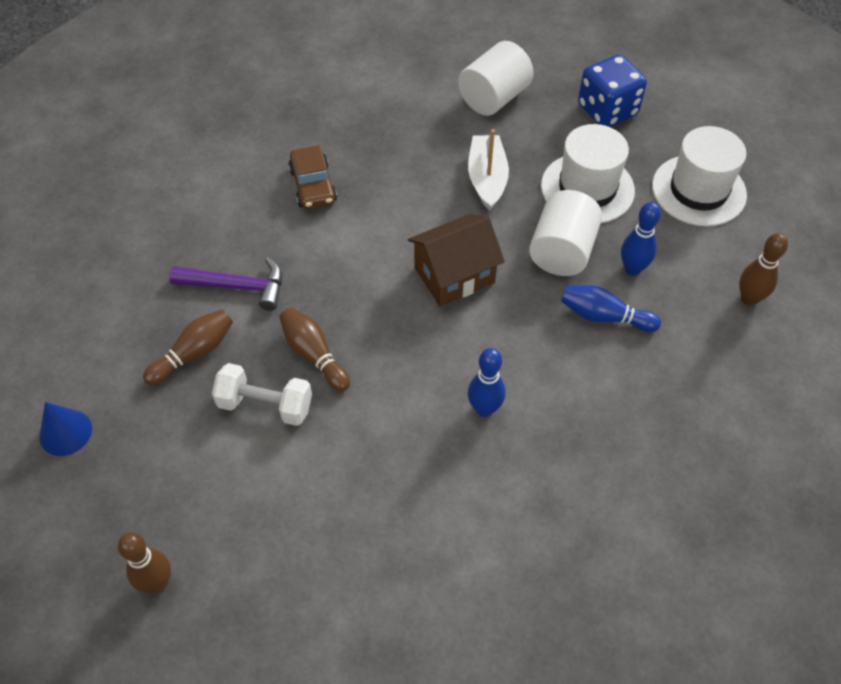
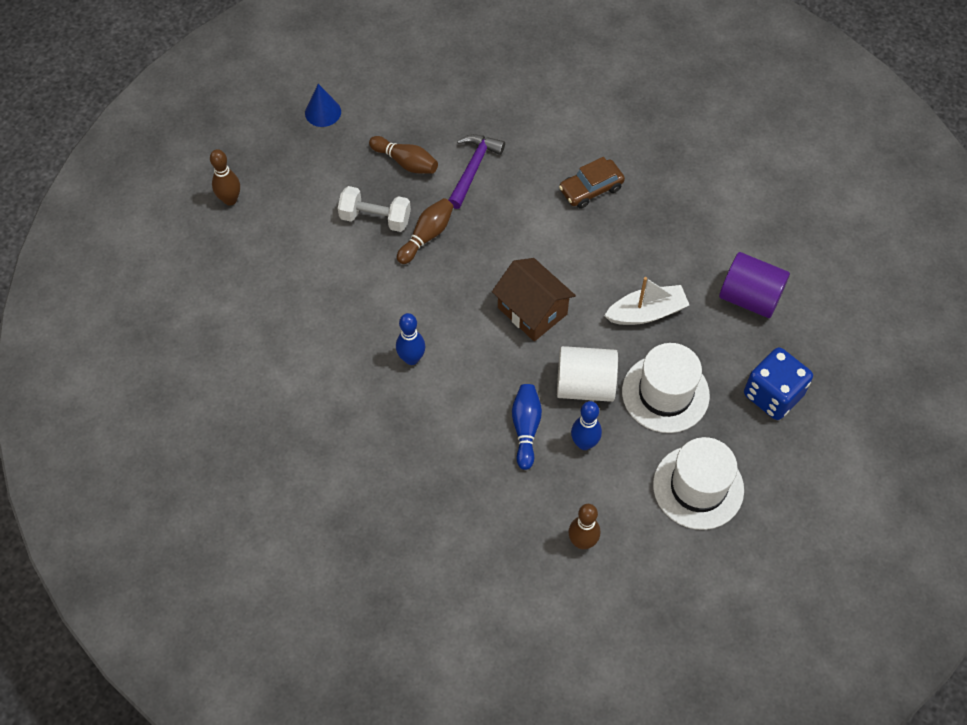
camera: 75 degrees right, 5 degrees up
(236, 286) = (473, 169): purple hammer -> purple hammer turned 150 degrees counterclockwise
(265, 405) = (375, 218): white dumbbell -> white dumbbell turned 75 degrees counterclockwise
(494, 97) = (750, 297): white cylinder -> purple cylinder

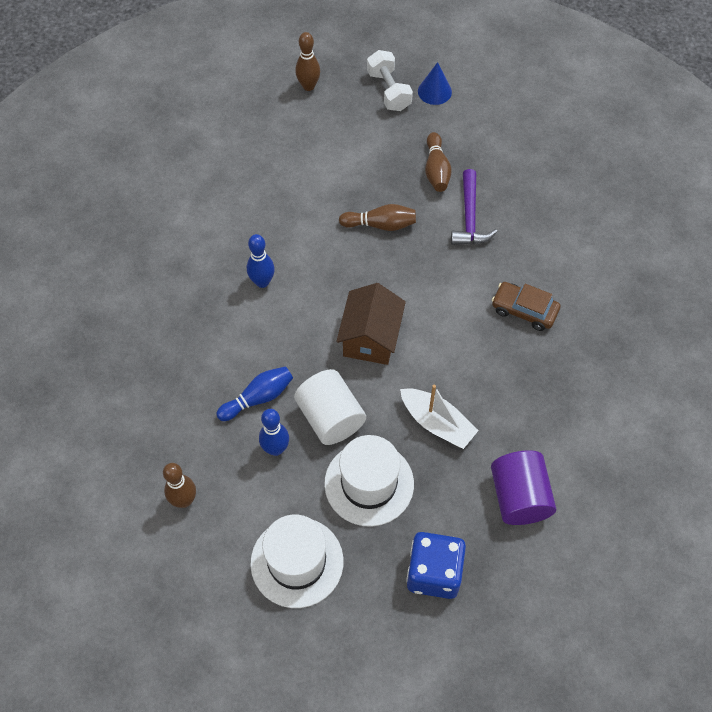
camera: 55 degrees right, 0 degrees up
(375, 218) = (368, 182): white dumbbell -> white dumbbell (388, 91)
(473, 169) = (470, 217): purple hammer -> purple hammer turned 105 degrees clockwise

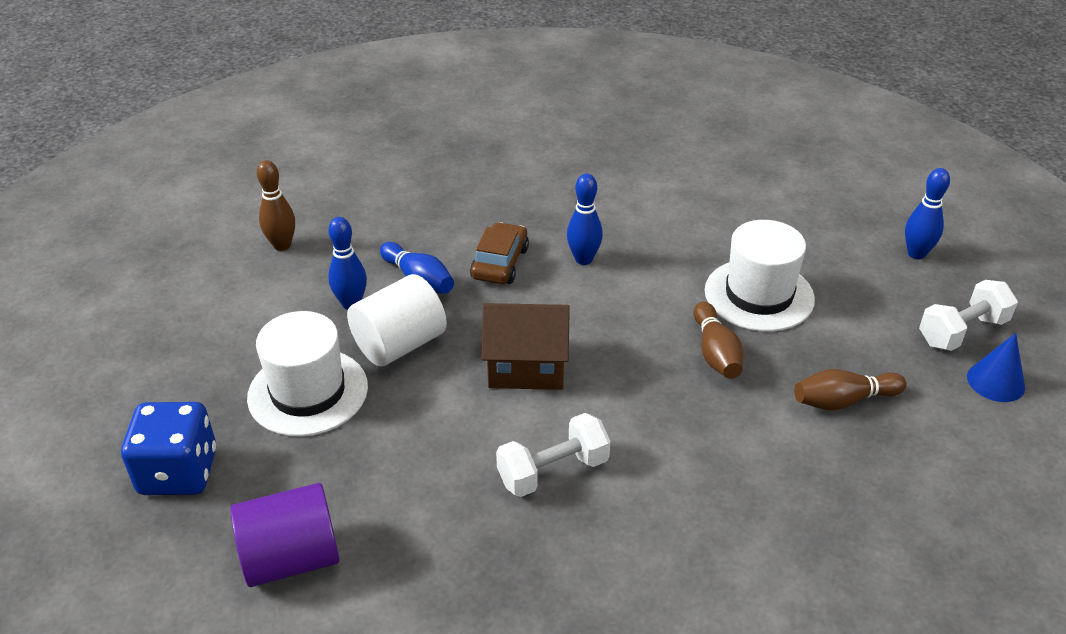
camera: 80 degrees right, 20 degrees down
(297, 562) = (203, 342): white hat -> white hat (759, 295)
(308, 86) = (916, 254): brown bowling pin -> blue bowling pin
(437, 423) = (404, 450): white boat -> none
(469, 338) = (553, 471): none -> white dumbbell
(470, 217) = (773, 449): purple hammer -> none
(524, 310) = (621, 535): brown car -> brown car (500, 263)

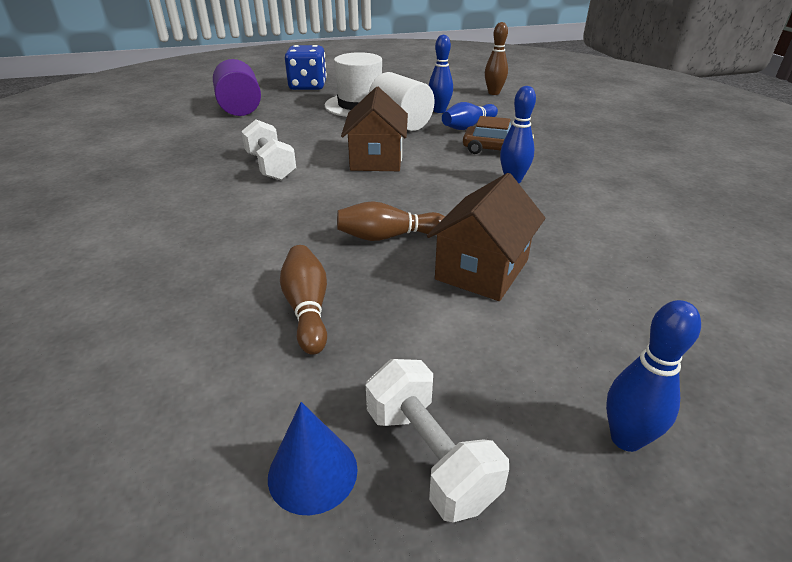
camera: 90 degrees right, 5 degrees down
(759, 295) = (482, 269): white hat -> brown house

